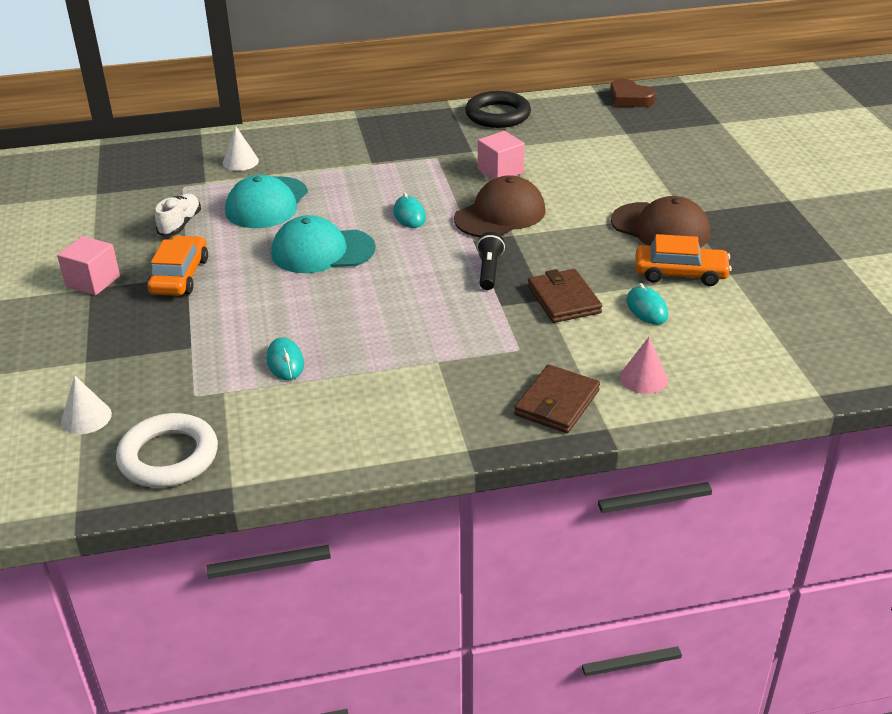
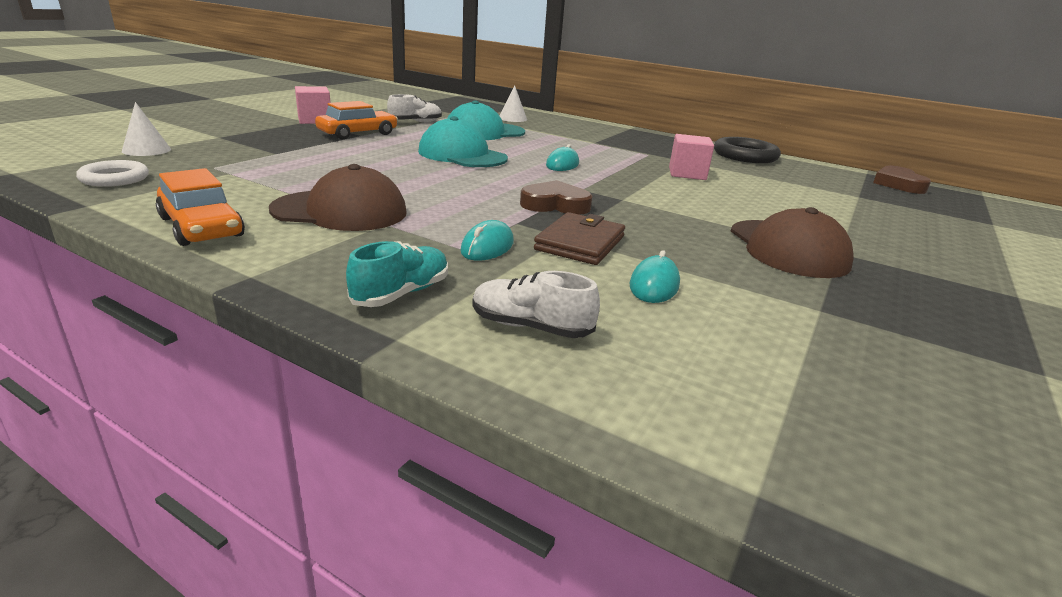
camera: 40 degrees right, 10 degrees down
(168, 457) = (115, 179): white ring -> white ring, size x0.63
(285, 362) = (298, 179): turquoise mouse -> turquoise mouse (487, 247)
(489, 270) = (555, 204): black flashlight -> brown heart
(500, 215) = (636, 188): brown cap -> brown cap (340, 211)
(557, 403) = (401, 293): brown wallet -> turquoise shoe
(643, 378) = (530, 327): pink cone -> white shoe
(680, 273) = (750, 282): orange car -> orange car (201, 227)

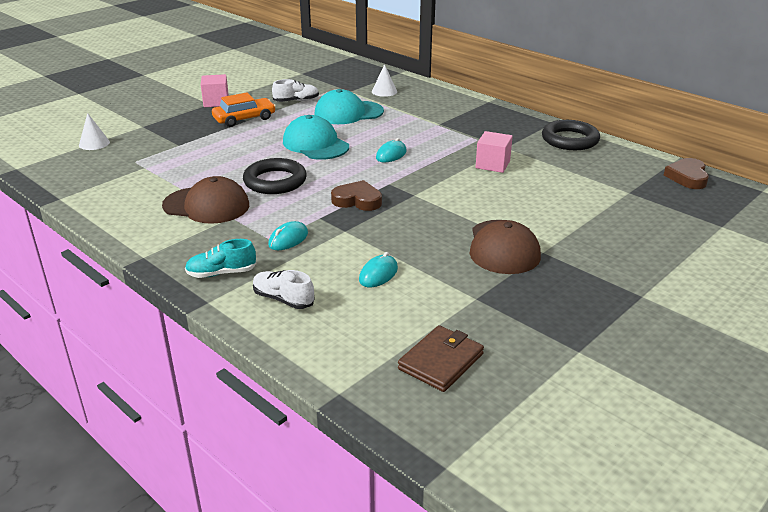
camera: 15 degrees right, 5 degrees up
(115, 179) = (74, 174): white ring -> none
(201, 227) = (121, 218): orange car -> none
(401, 293) = (221, 273): turquoise shoe -> turquoise shoe turned 150 degrees counterclockwise
(429, 187) = (275, 181): none -> black ring
(580, 243) = (352, 238): brown wallet -> brown wallet (441, 361)

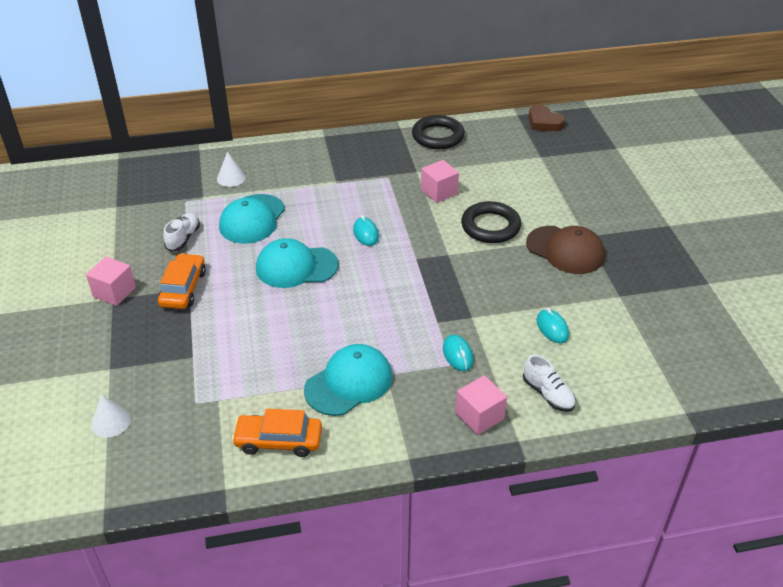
camera: 55 degrees left, 10 degrees up
(121, 200) = (278, 440): none -> orange car
(206, 205) = (349, 383): brown cap -> turquoise cap
(221, 273) = (479, 416): turquoise shoe -> pink cube
(275, 181) = (344, 321): black ring -> black ring (490, 226)
(283, 299) = (548, 394): white shoe -> white shoe turned 105 degrees counterclockwise
(357, 200) = (428, 288): brown heart -> none
(441, 361) = (681, 348): brown wallet -> none

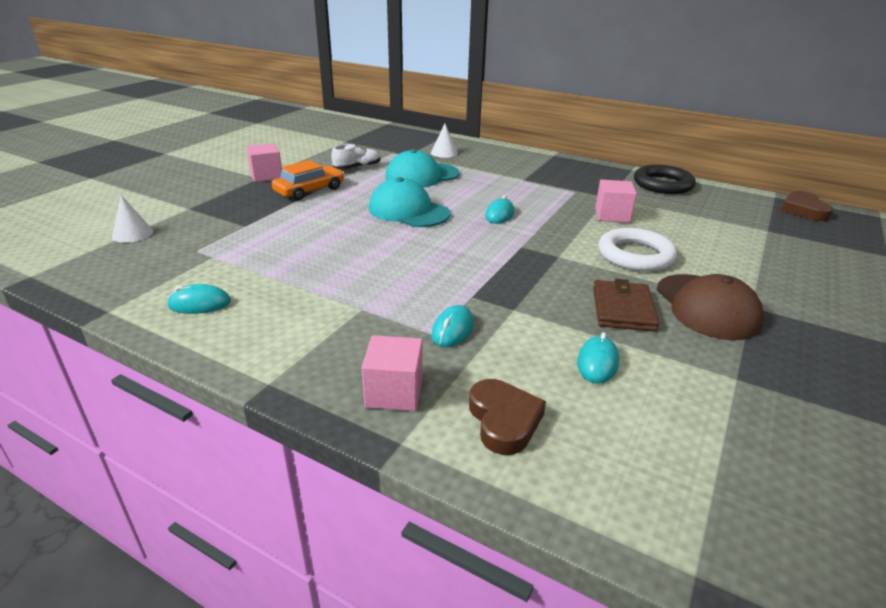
camera: 40 degrees right, 10 degrees down
(278, 440) = (199, 304): orange car -> turquoise mouse
(349, 383) = (320, 297): turquoise cap -> none
(490, 226) = (635, 255): black ring -> white ring
(527, 279) = (623, 309): none -> brown wallet
(548, 394) = (504, 420): white shoe -> brown heart

